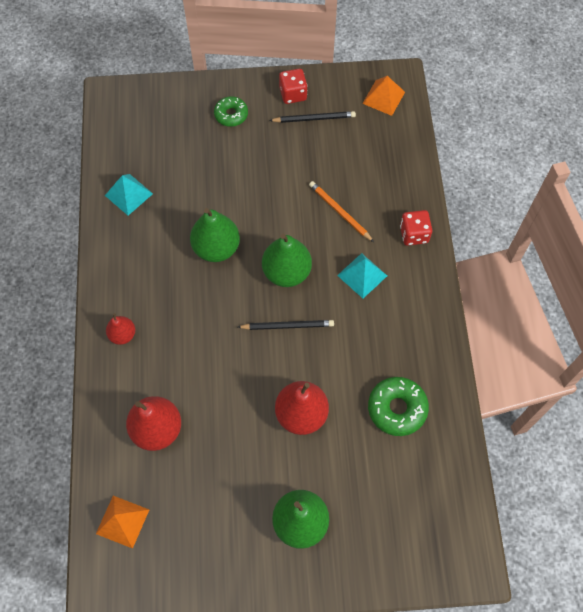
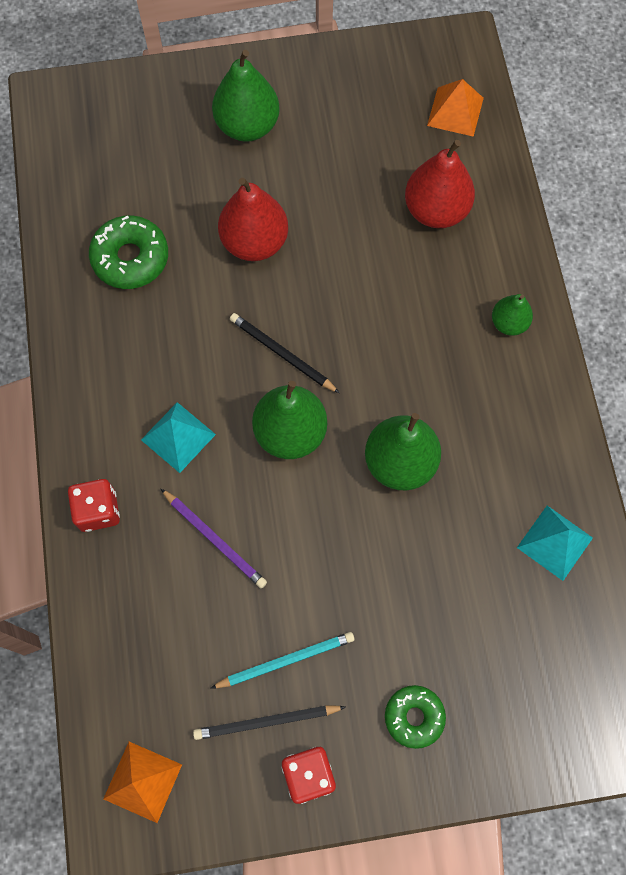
camera: 175 degrees right, 5 degrees up
(123, 335) = (508, 323): red pear -> green pear
(288, 326) = (282, 354): black pencil -> black pencil turned 45 degrees clockwise
(300, 146) = (286, 660): none -> turquoise pencil
(339, 212) = (215, 539): orange pencil -> purple pencil

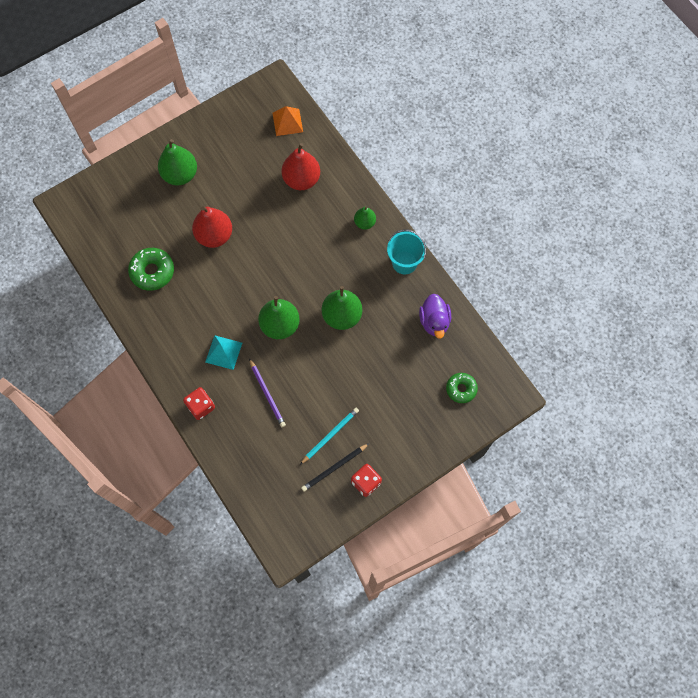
camera: 25 degrees left, 0 degrees up
(142, 781) = (287, 522): orange pyramid -> none
(215, 539) = (267, 394): purple pencil -> purple pencil turned 45 degrees clockwise
(282, 354) = (256, 287): black pencil -> none
(414, 717) = (403, 433): green donut -> green donut (461, 389)
(547, 418) = (404, 262): none -> turquoise bucket
(554, 542) = (434, 321): turquoise pyramid -> purple duck

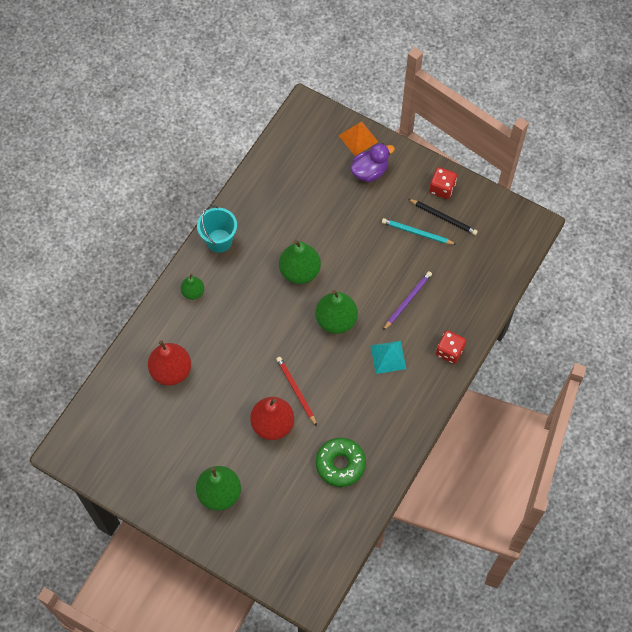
camera: 115 degrees left, 5 degrees down
(233, 265) = (296, 390): none -> red pencil
(287, 122) = (108, 415): orange pyramid -> orange pyramid (358, 138)
(434, 321) = (266, 193): purple duck -> purple duck (370, 171)
(461, 389) = (320, 148): green donut -> none

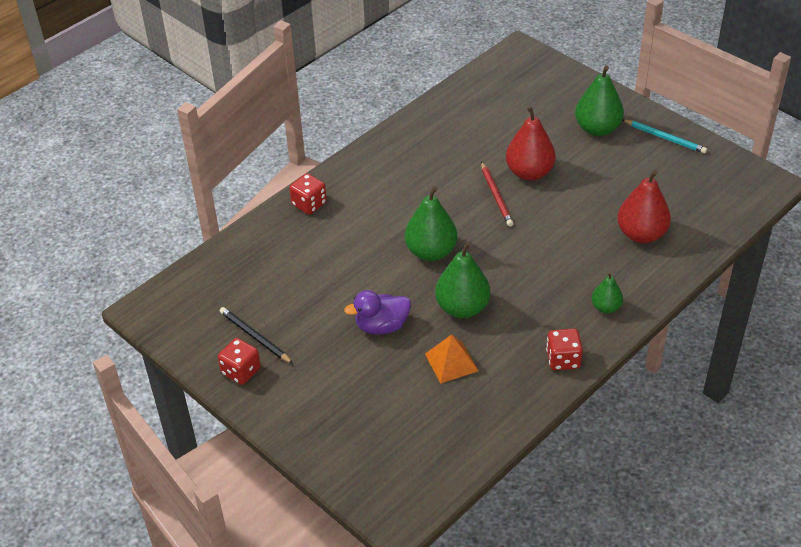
camera: 165 degrees left, 20 degrees down
(219, 240) = (563, 359): turquoise bucket -> red dice
(340, 464) = (464, 132): green donut -> none
(358, 138) = (331, 458): orange pyramid -> orange pyramid (451, 362)
(370, 171) = (331, 410): purple duck -> purple duck (381, 326)
(388, 357) = (381, 209): turquoise pyramid -> none
(407, 300) = (337, 257): purple pencil -> none
(417, 233) = (297, 325): turquoise pencil -> turquoise pencil (665, 138)

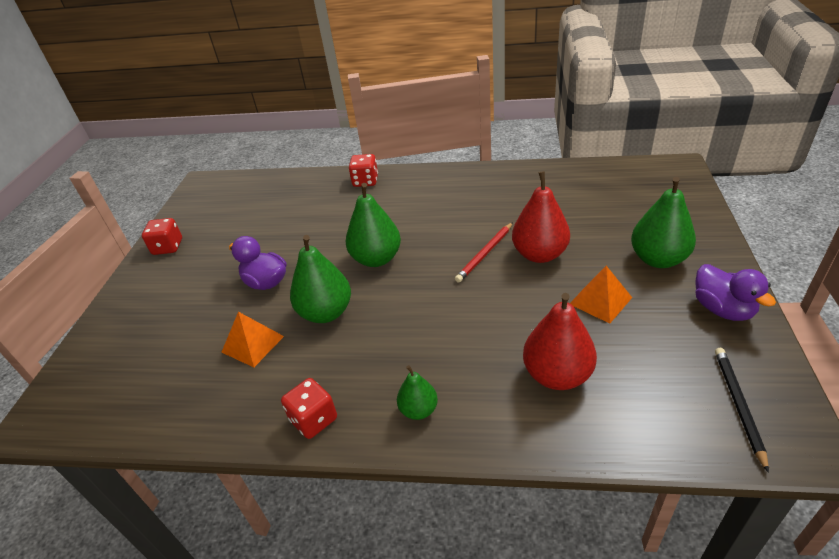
camera: 55 degrees right, 5 degrees down
(254, 337) = (207, 234): black pencil -> black pencil (738, 405)
(603, 177) = (600, 300): none -> orange pyramid
(665, 138) = (722, 309): turquoise pencil -> purple duck

